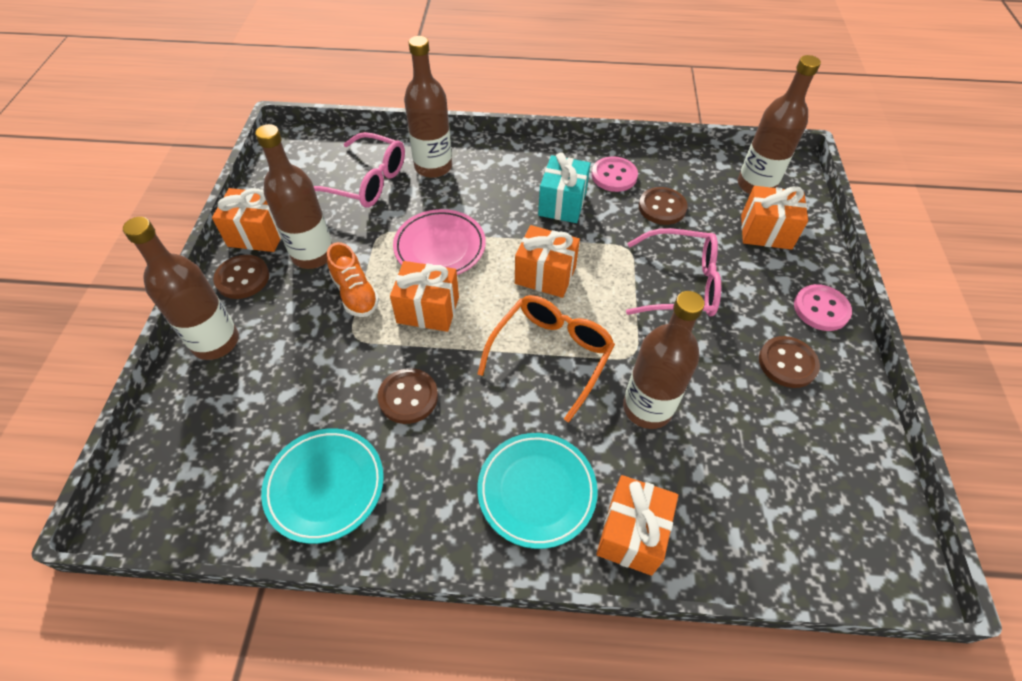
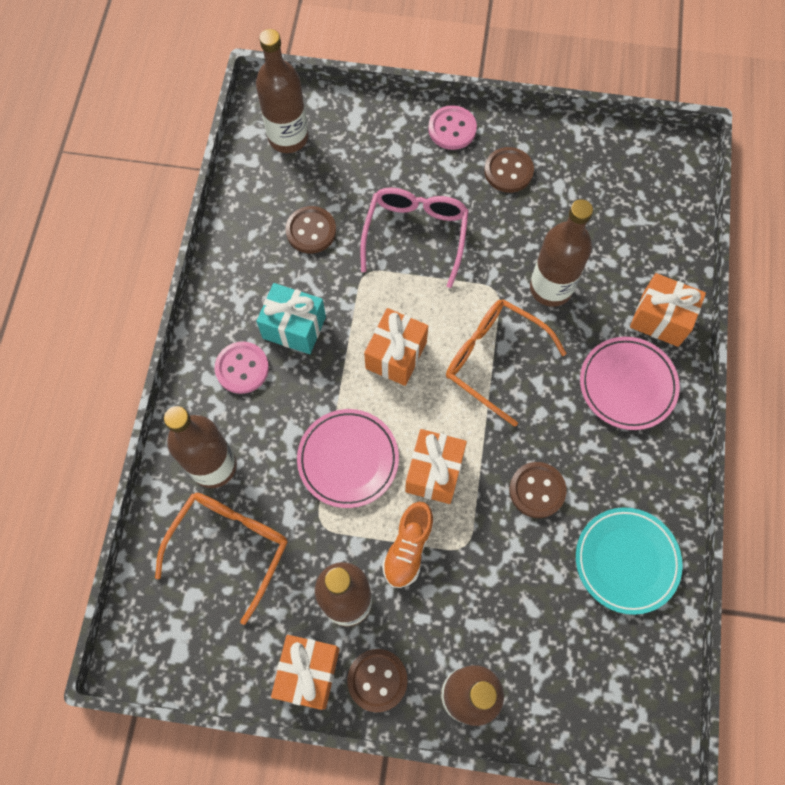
camera: 85 degrees left, 15 degrees up
(355, 293) = (408, 548): orange shoe -> orange shoe turned 135 degrees clockwise
(367, 181) = (230, 546): pink glasses -> orange glasses
(536, 491) = (627, 385): turquoise plate -> pink plate
(614, 176) = (256, 269): pink button -> pink button (242, 368)
(766, 232) = (354, 146): orange gift -> none

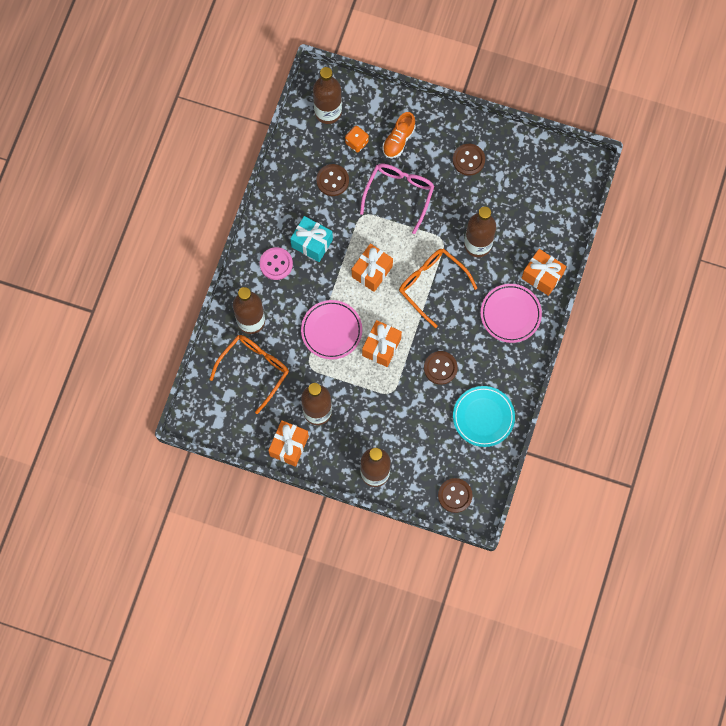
camera: 10 degrees right, 5 degrees up
(338, 172) = (356, 142): none -> orange dice
(377, 680) = (327, 456): brown button -> brown button (455, 495)
(408, 548) = (357, 388): orange shoe -> orange shoe (398, 140)
(452, 129) = (437, 123): pink button -> none

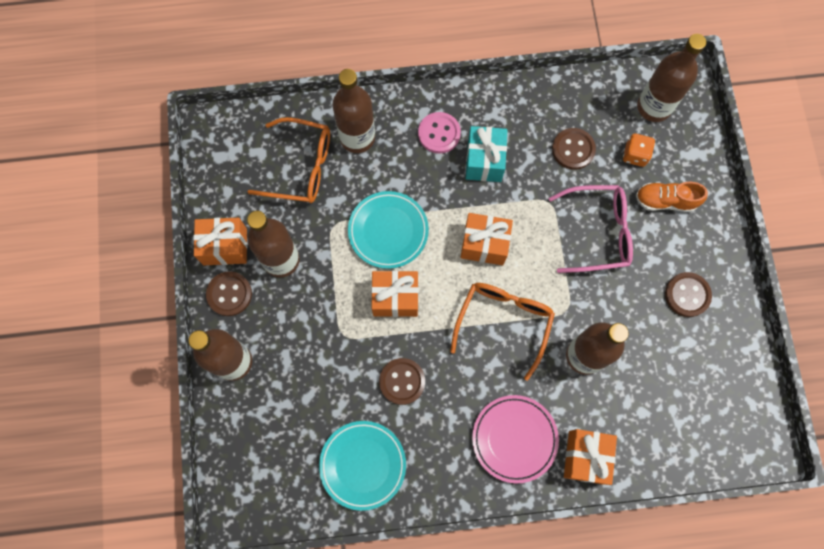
camera: 65 degrees right, 0 degrees up
(331, 330) = (388, 231): pink plate -> turquoise plate
(455, 495) = (245, 474): brown button -> brown button (229, 294)

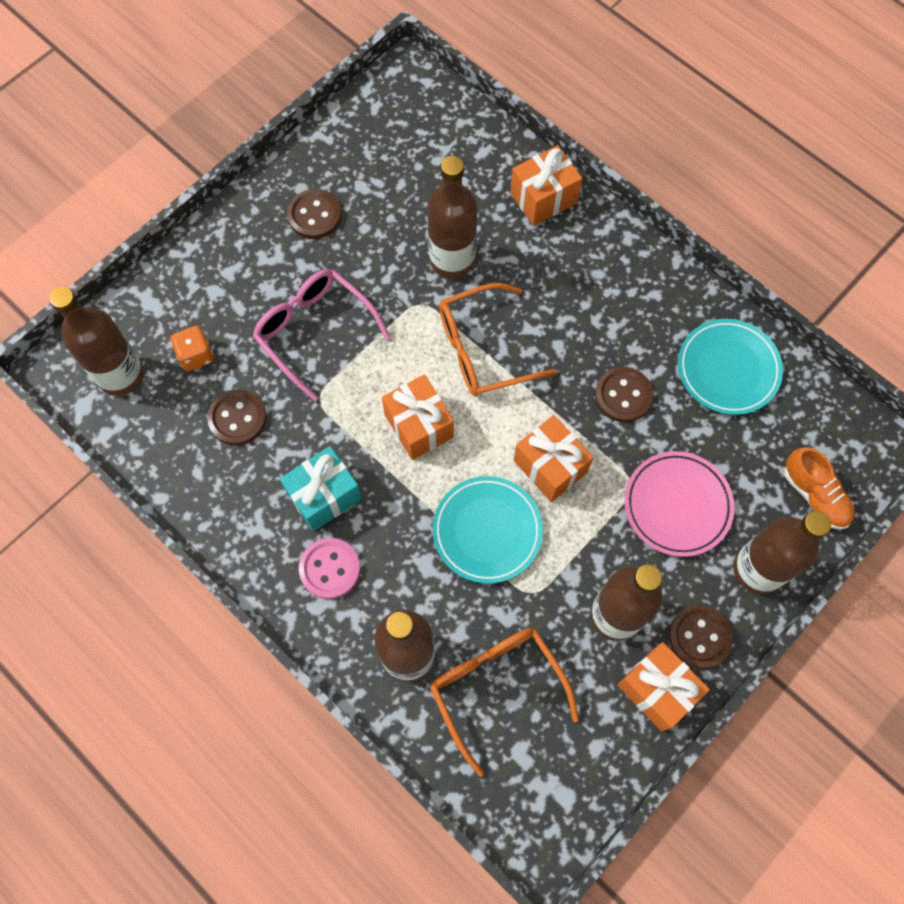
camera: 130 degrees left, 5 degrees down
(514, 439) = (582, 263): pink plate -> pink plate (677, 505)
(665, 201) = (228, 295): orange shoe -> orange shoe (814, 495)

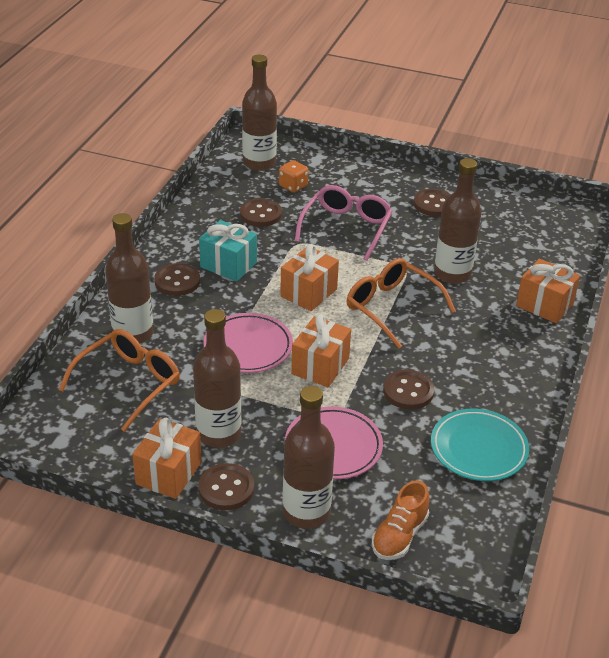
camera: 65 degrees right, 30 degrees down
(330, 569) = (177, 281): pink button -> brown button
(487, 531) = (248, 347): turquoise plate -> pink plate

